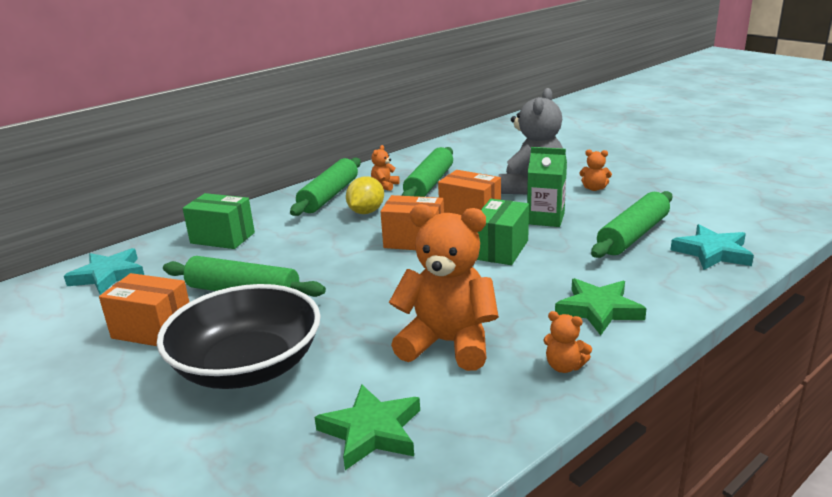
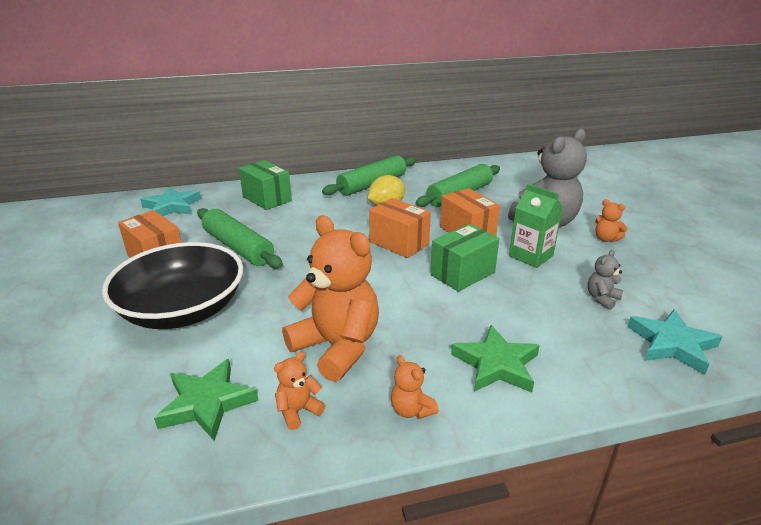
camera: 25 degrees right, 5 degrees up
(385, 186) = (422, 187): orange teddy bear -> orange teddy bear (298, 411)
(633, 235) = (602, 298): green rolling pin -> grey teddy bear

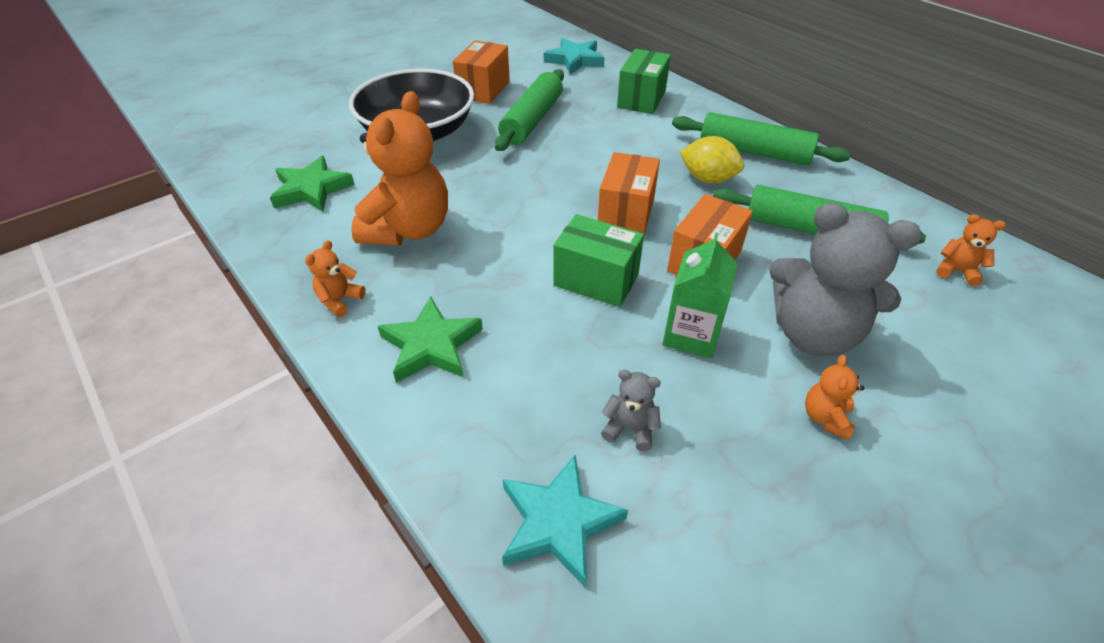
camera: 65 degrees right, 15 degrees up
(298, 411) = (317, 236): orange teddy bear -> orange teddy bear (956, 271)

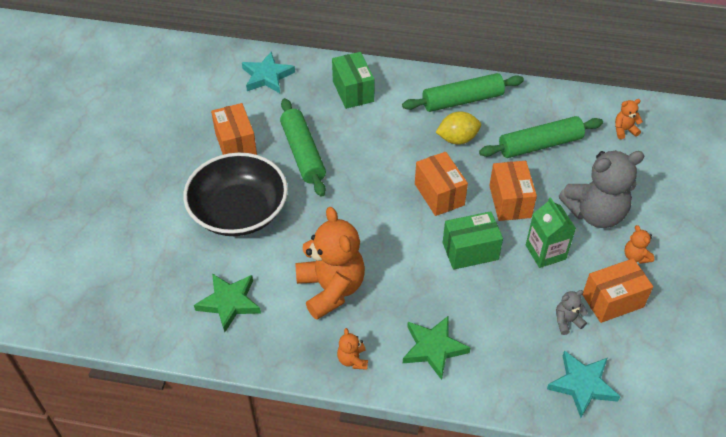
camera: 40 degrees left, 5 degrees up
(727, 448) = (612, 300): none -> orange box

